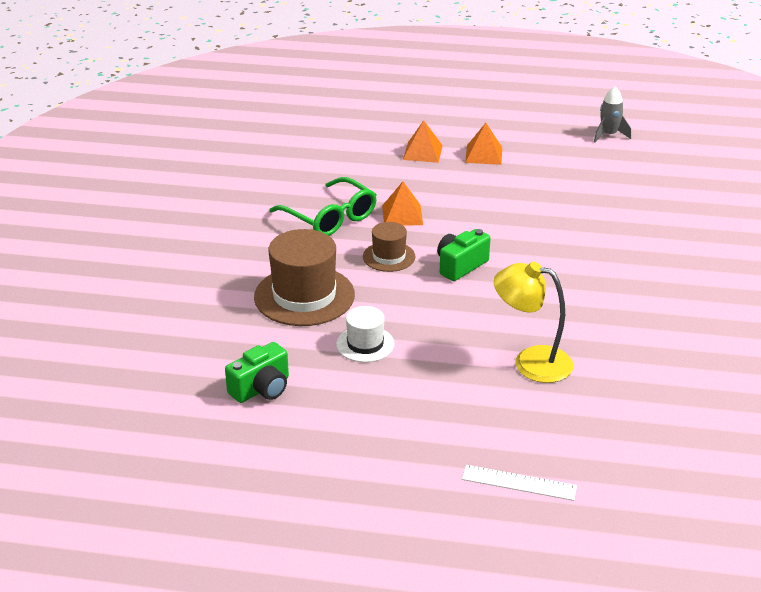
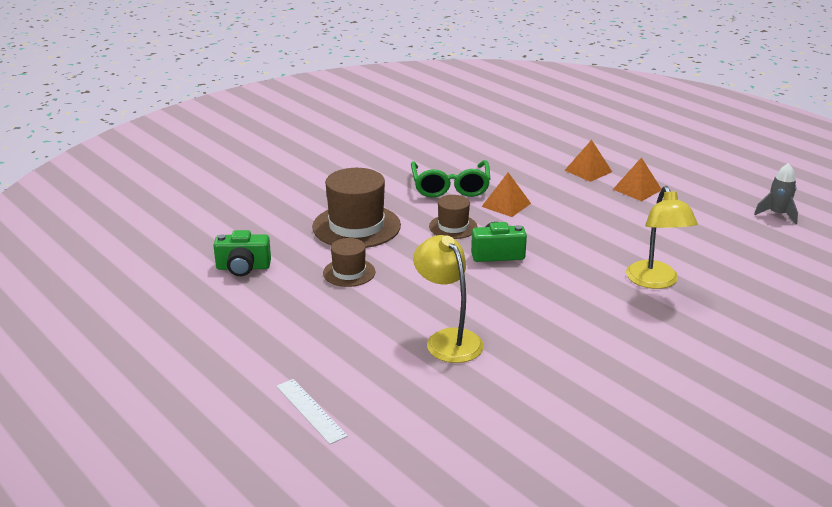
camera: 40 degrees right, 5 degrees down
(365, 344) = (349, 272): white hat -> brown hat
(605, 234) = (655, 282): none -> yellow lamp

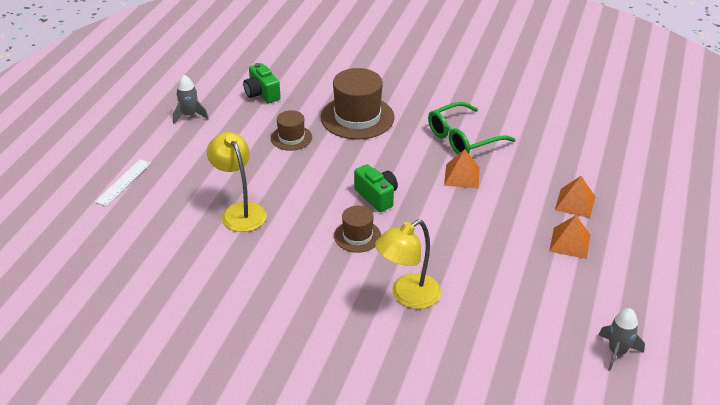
camera: 60 degrees right, 10 degrees up
(226, 326) = (189, 115): none -> grey rocket
(448, 339) = (240, 211): yellow lamp -> yellow lamp turned 60 degrees counterclockwise
(453, 227) = (399, 161): brown hat -> brown hat (357, 236)

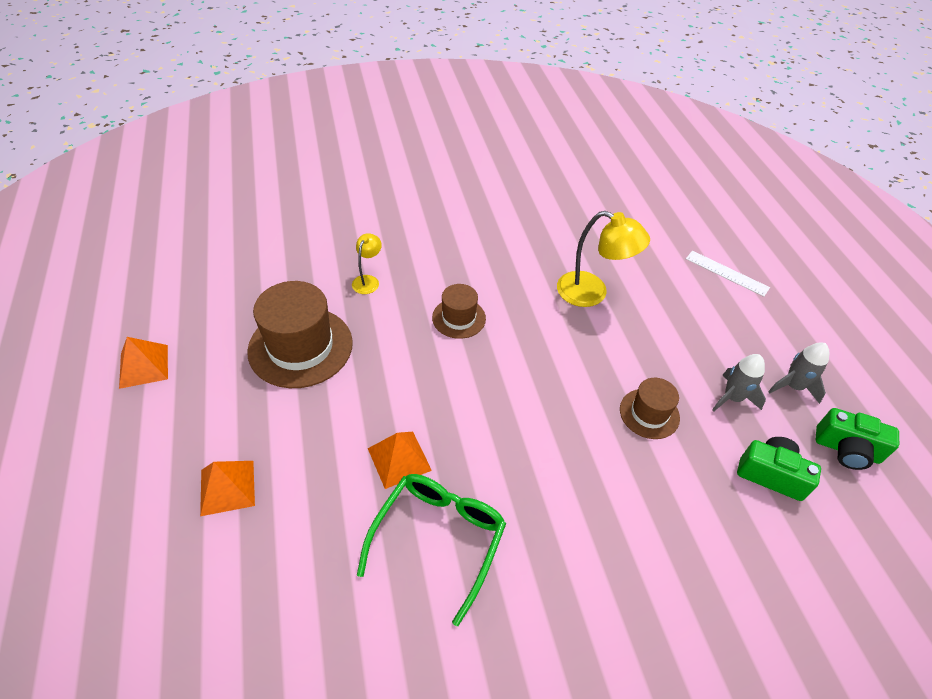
camera: 145 degrees right, 10 degrees up
(123, 182) = (726, 273): white ruler -> white ruler turned 45 degrees counterclockwise
(357, 117) = (610, 499): brown hat -> brown hat (300, 347)
(376, 196) = (478, 375): green camera -> green camera (846, 450)
(407, 296) = (368, 280): yellow lamp -> yellow lamp, size x0.54
(570, 242) = (220, 416): orange pyramid -> orange pyramid (144, 366)
(617, 352) = (145, 309): grey rocket -> grey rocket (732, 398)

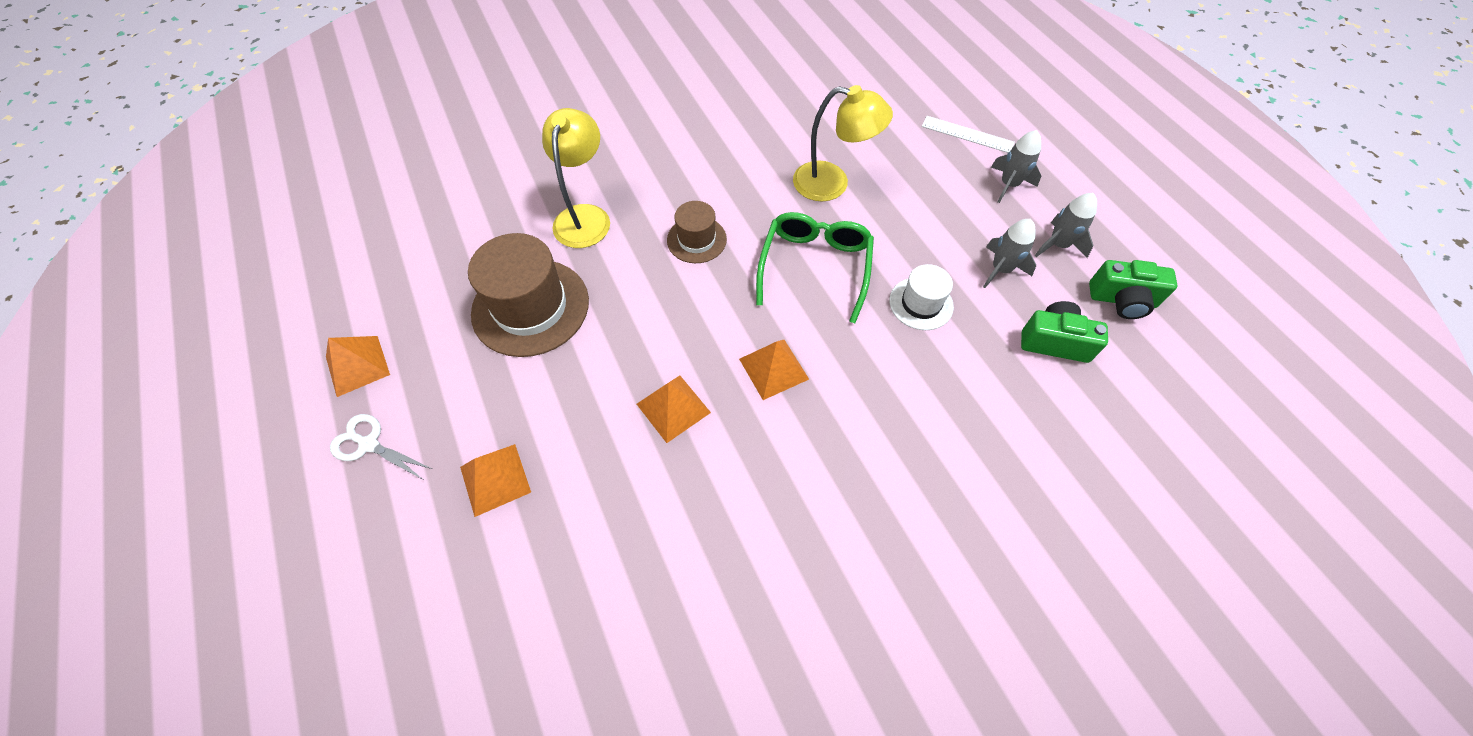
camera: 10 degrees left, 10 degrees up
(132, 434) = (369, 444): none -> white scissors
(368, 280) = (585, 216): yellow lamp -> yellow lamp, size x1.86
(438, 539) = (736, 483): green glasses -> green glasses (815, 268)
(498, 443) = (773, 368): none -> orange pyramid
(649, 413) = (921, 303): brown hat -> white hat
(756, 324) = (1009, 185): none -> grey rocket

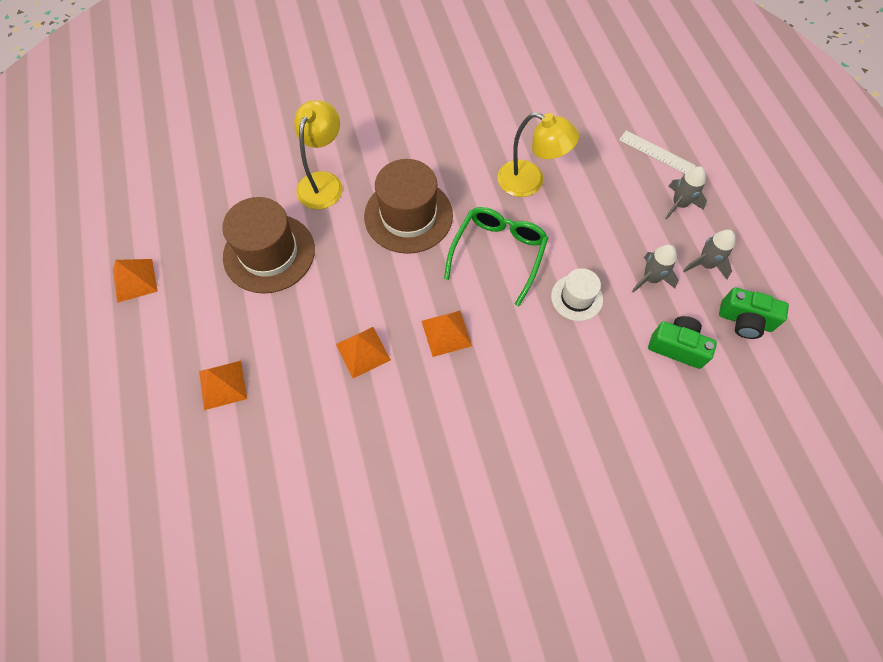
camera: 10 degrees right, 5 degrees up
(369, 444) = (136, 343): white scissors -> none
(696, 240) = (408, 215): brown hat -> brown hat, size x1.82

